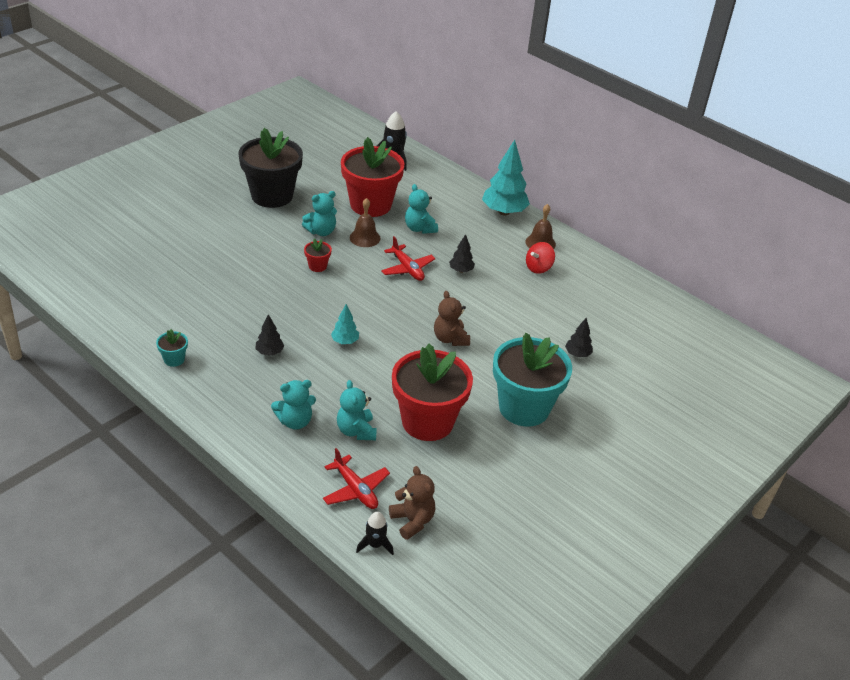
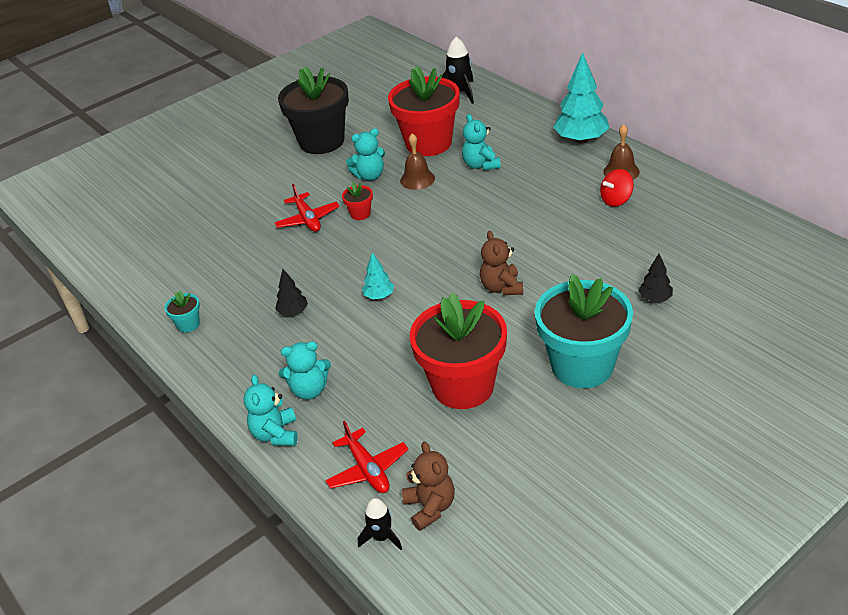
camera: 15 degrees right, 0 degrees up
(356, 431) = (378, 399): turquoise teddy bear -> turquoise teddy bear (276, 434)
(407, 269) = (461, 210): red plane -> red plane (307, 219)
(461, 270) = (523, 209): black tree -> none

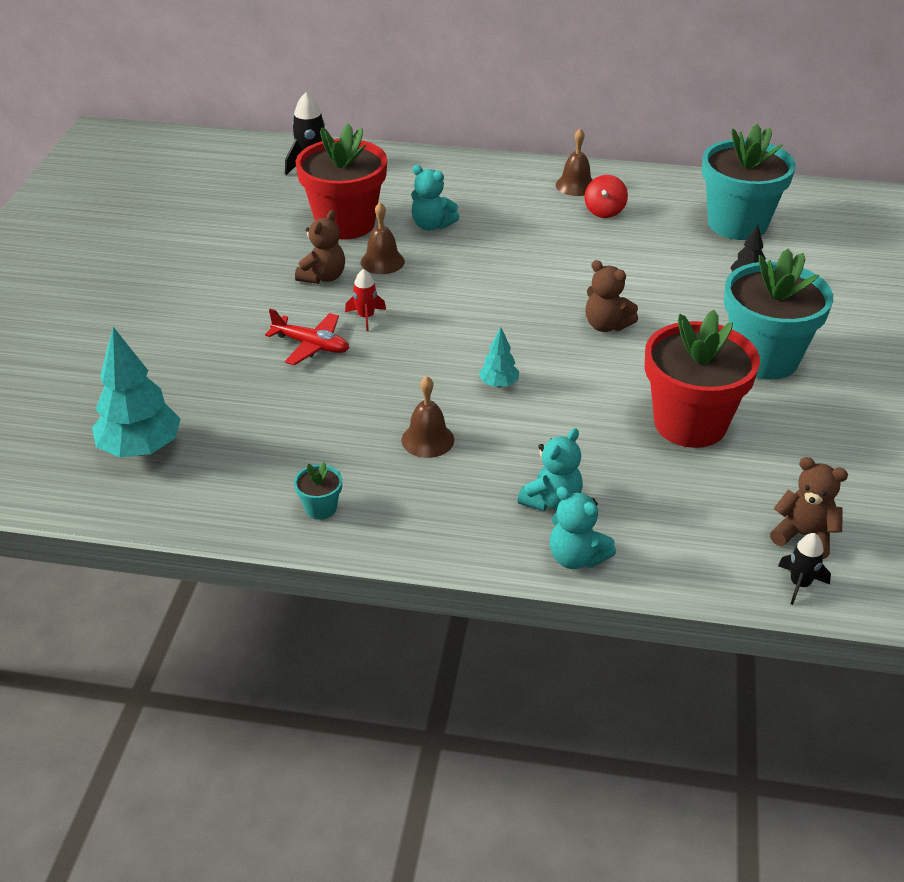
camera: 45 degrees left, 0 degrees up
(293, 312) = (427, 439): black tree -> brown bell
(322, 141) = (213, 263): black flower pot -> none
(360, 214) = (366, 317): red flower pot -> red rocket
(367, 469) = (707, 537): red plane -> none
(370, 176) = (323, 277): turquoise teddy bear -> brown teddy bear
(581, 140) = (500, 170): turquoise tree -> turquoise tree (141, 449)
(709, 251) = (737, 224): none -> turquoise flower pot

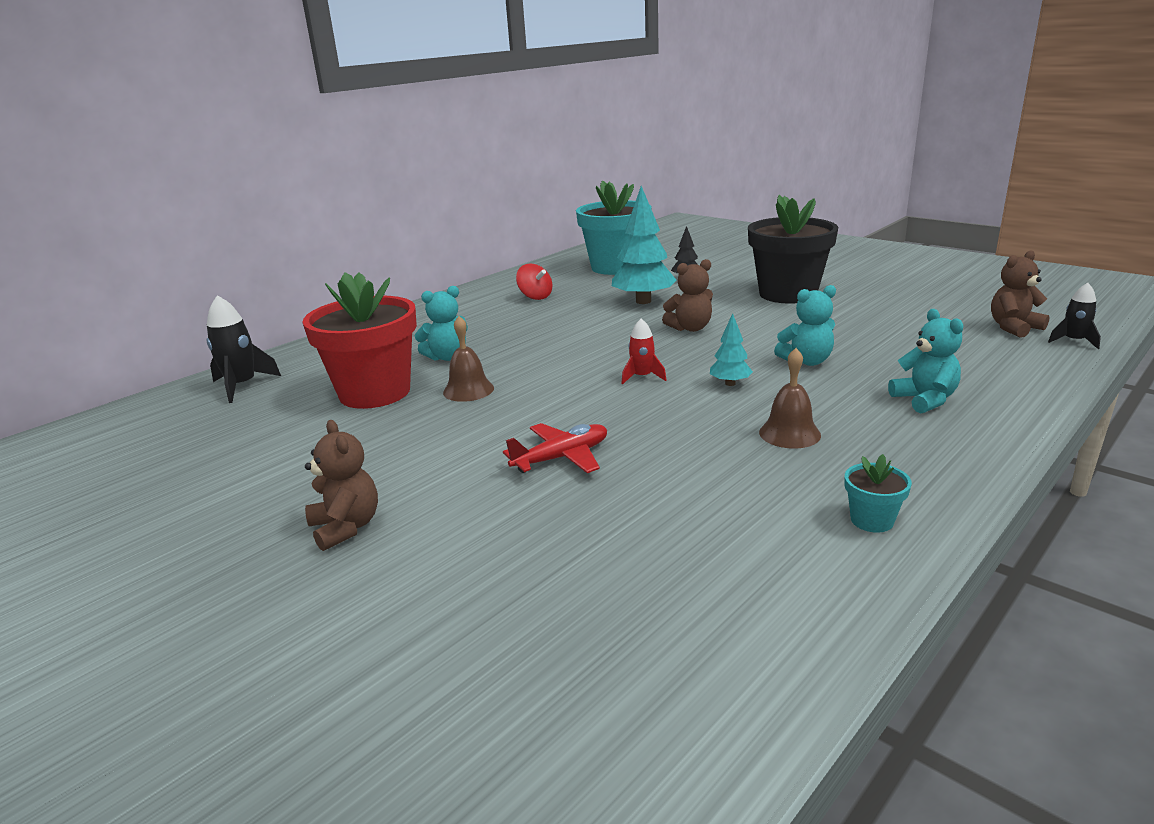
camera: 55 degrees left, 15 degrees down
(141, 449) = (648, 636): turquoise tree -> turquoise tree (643, 301)
(323, 277) = (448, 424): brown teddy bear -> brown teddy bear (346, 527)
(366, 317) = (549, 418): red rocket -> red rocket (642, 377)
(575, 185) = (484, 297): brown bell -> none
(576, 557) = (1014, 408): turquoise teddy bear -> turquoise teddy bear (806, 361)
(690, 423) = (850, 330): red flower pot -> none
(764, 358) = (788, 294): turquoise flower pot -> black flower pot

